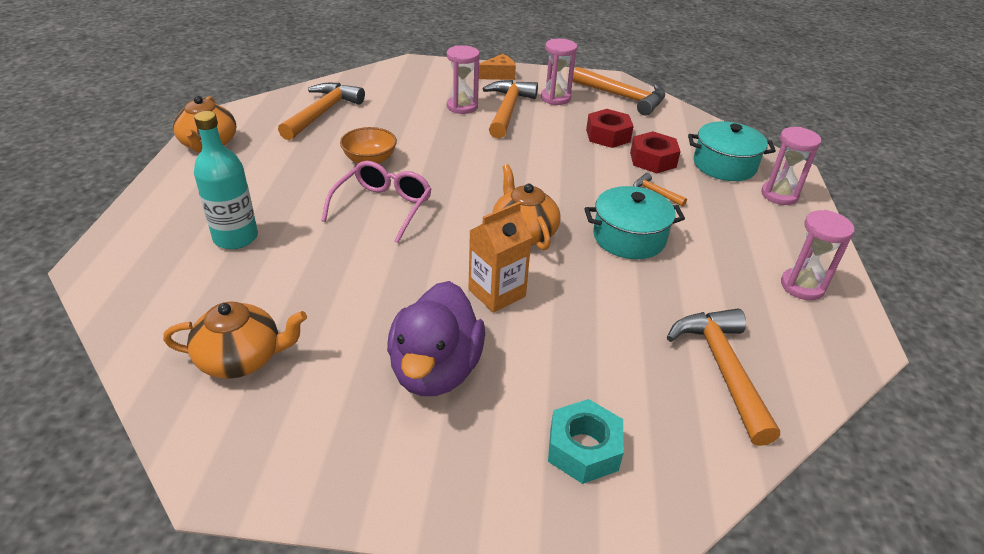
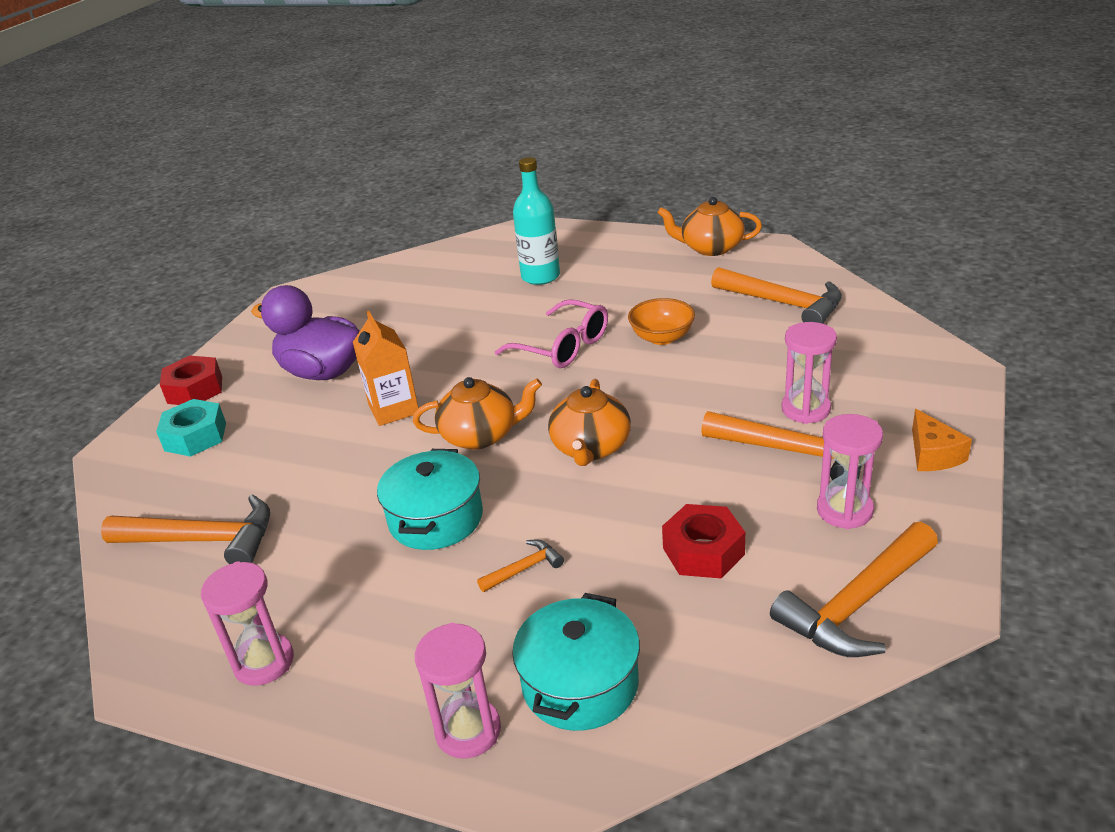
camera: 110 degrees right, 5 degrees down
(241, 358) = (390, 292): orange teapot -> orange teapot (591, 448)
(653, 160) = (616, 589): red nut -> red nut (195, 389)

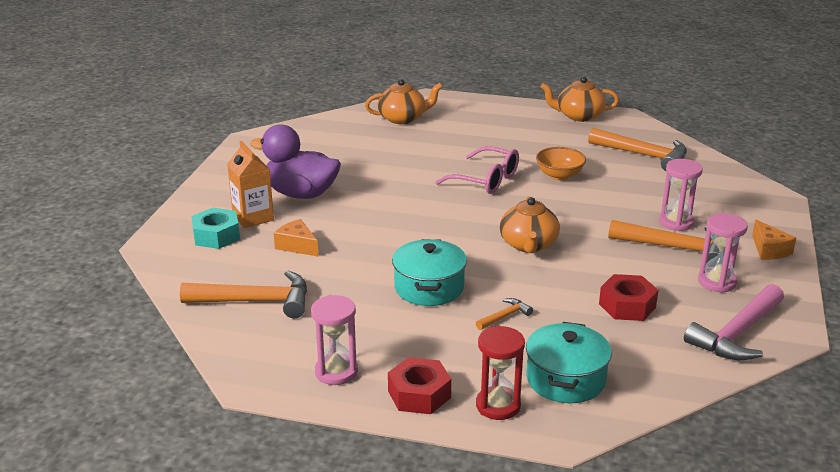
camera: 10 degrees left, 5 degrees down
(195, 389) = (200, 204): red nut -> red nut (419, 394)
(288, 451) = (297, 246): none -> orange cheese
(393, 409) = (369, 219): orange carton -> orange carton (253, 217)
(468, 731) = (498, 405): pink hourglass -> red hourglass
(480, 435) = (443, 236): orange teapot -> orange teapot (403, 118)
(540, 276) = (452, 132): turquoise bottle -> none
(857, 604) = (737, 334): orange hammer -> pink hammer

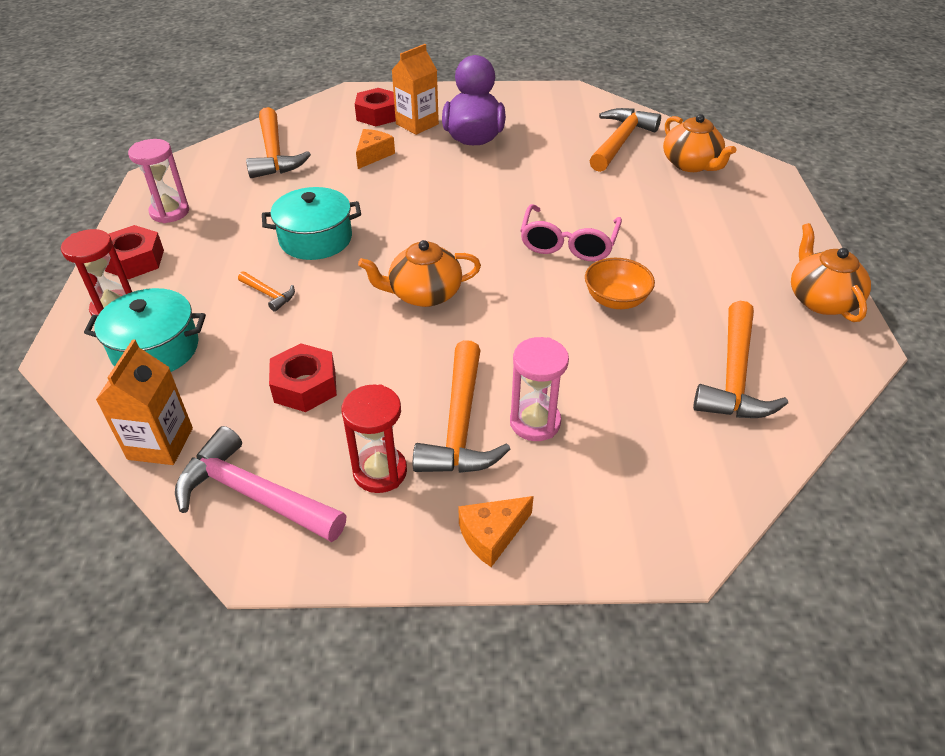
camera: 75 degrees right, 15 degrees up
(216, 236) = (377, 115): turquoise nut -> red nut
(352, 136) = (620, 141): none -> orange hammer
(683, 375) = (160, 443): none -> orange carton
(717, 282) = (380, 471): pink hourglass -> red hourglass

